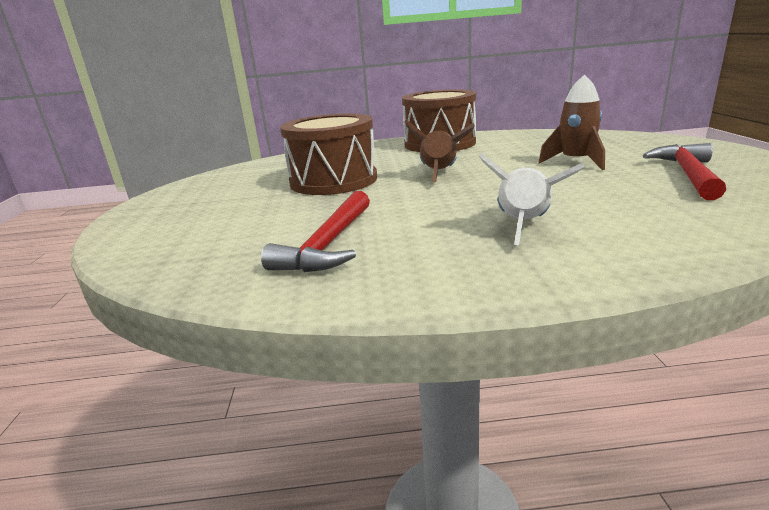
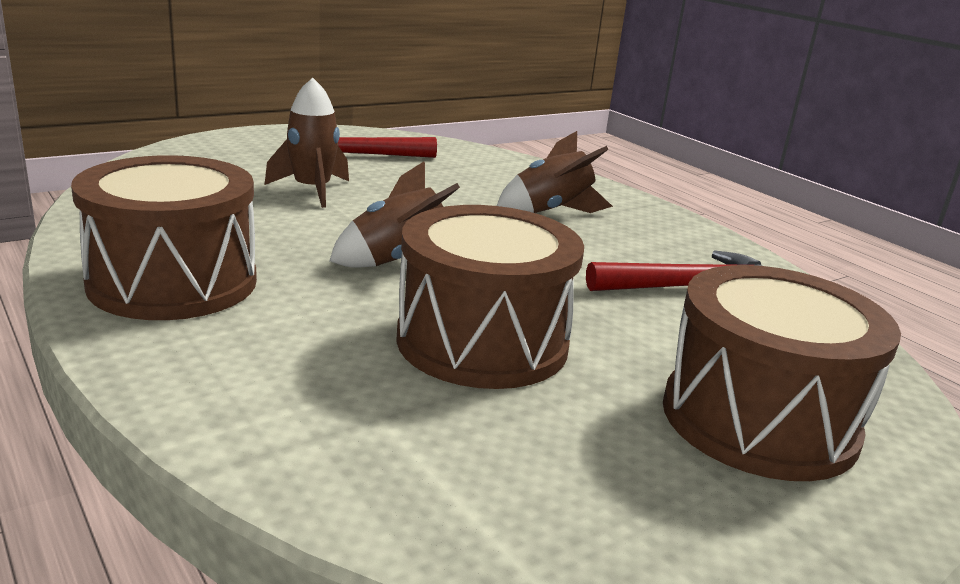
camera: 125 degrees left, 0 degrees up
(196, 218) = (758, 420): none -> brown drum
(524, 225) = (551, 211): white rocket -> brown rocket

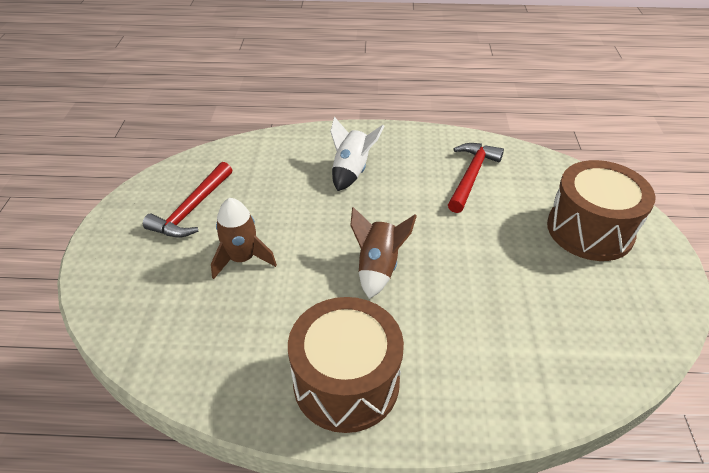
camera: 50 degrees left, 20 degrees up
(482, 342) = (487, 280): brown drum -> none
(551, 211) = (351, 171): brown rocket -> white rocket

